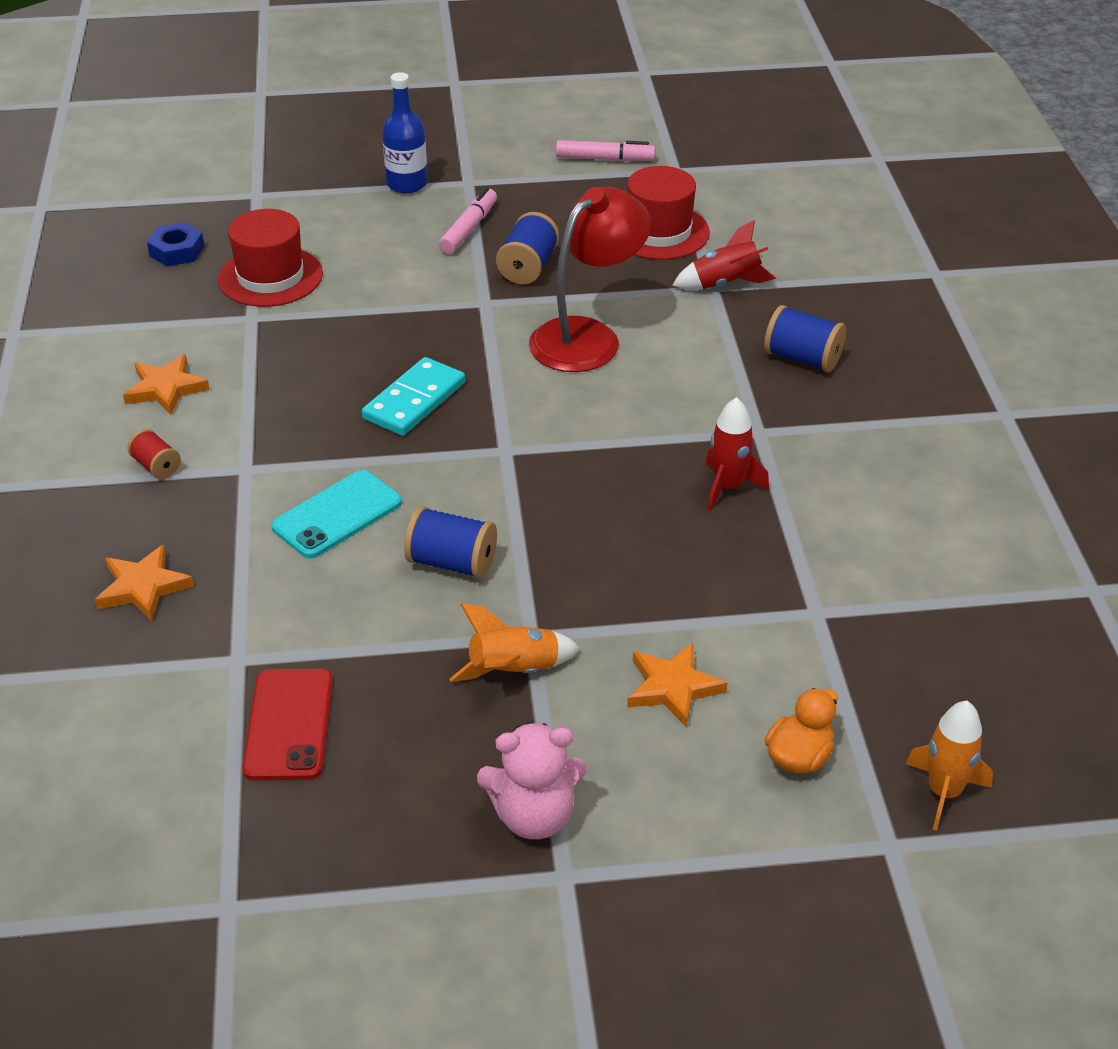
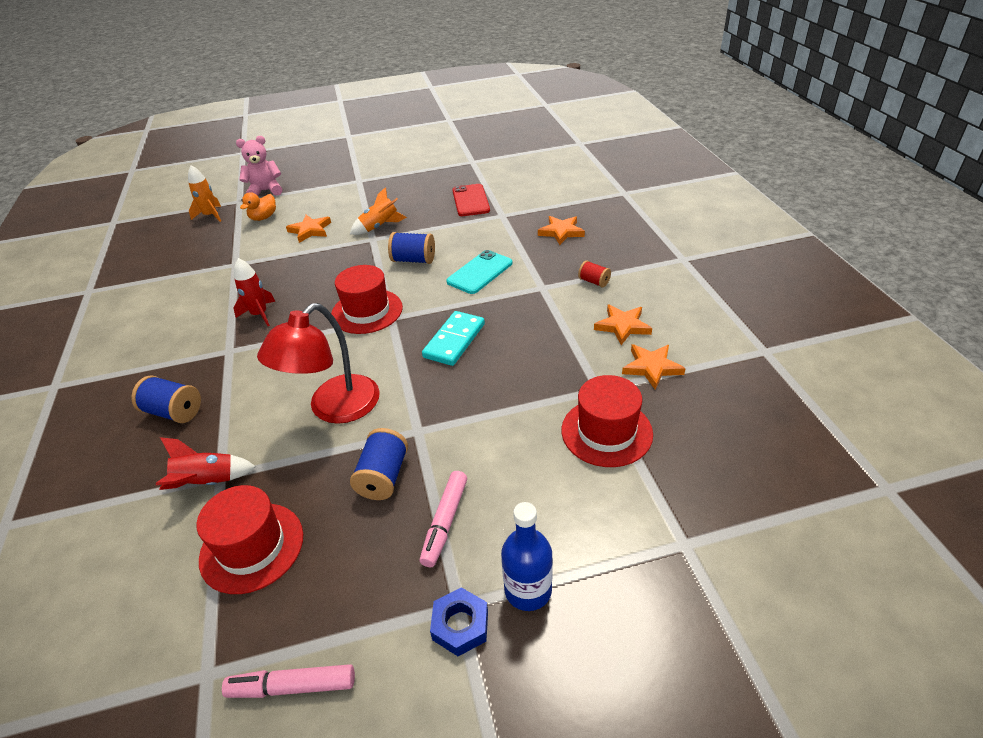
camera: 175 degrees right, 0 degrees up
(169, 332) = (652, 367): none -> orange star
(177, 251) = (707, 449): blue nut -> blue nut (460, 625)
(534, 816) = (370, 191): pink teddy bear -> pink teddy bear (265, 191)
(544, 467) = (367, 311): none -> red hat

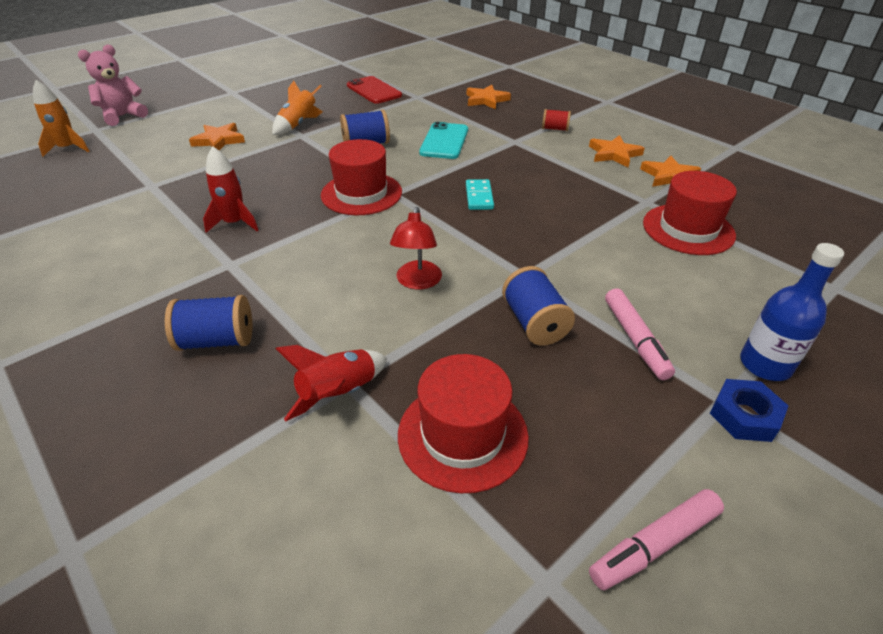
camera: 30 degrees left, 0 degrees up
(263, 217) = (145, 139): orange duck -> none
(334, 409) = (417, 282): red lamp -> red lamp, size x0.57
(454, 340) = (479, 197): turquoise domino -> turquoise domino, size x0.66

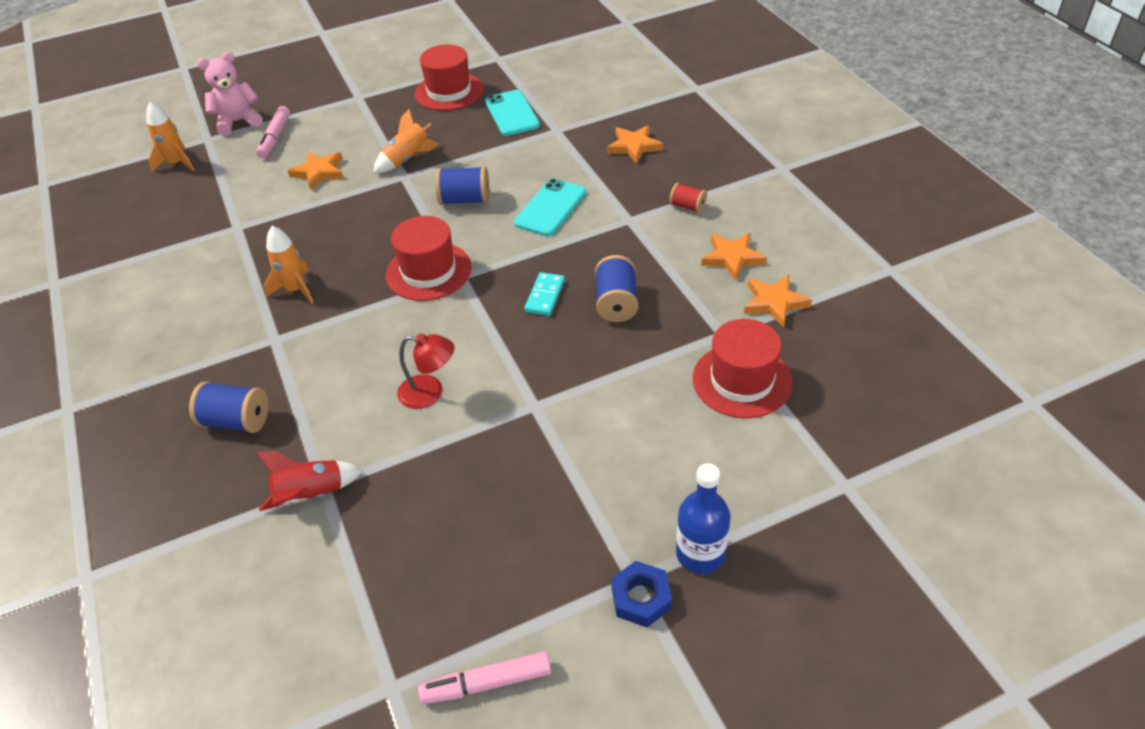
camera: 20 degrees right, 5 degrees up
(235, 223) = (295, 289): red rocket -> orange rocket
(374, 90) = (512, 113): red phone -> turquoise phone
(417, 282) = (430, 393): red lamp -> red lamp turned 105 degrees counterclockwise
(462, 435) = (391, 556): red hat -> red hat (449, 91)
(534, 323) = (512, 461): blue spool -> blue spool (616, 303)
(635, 339) = (595, 499): pink marker -> pink marker (275, 137)

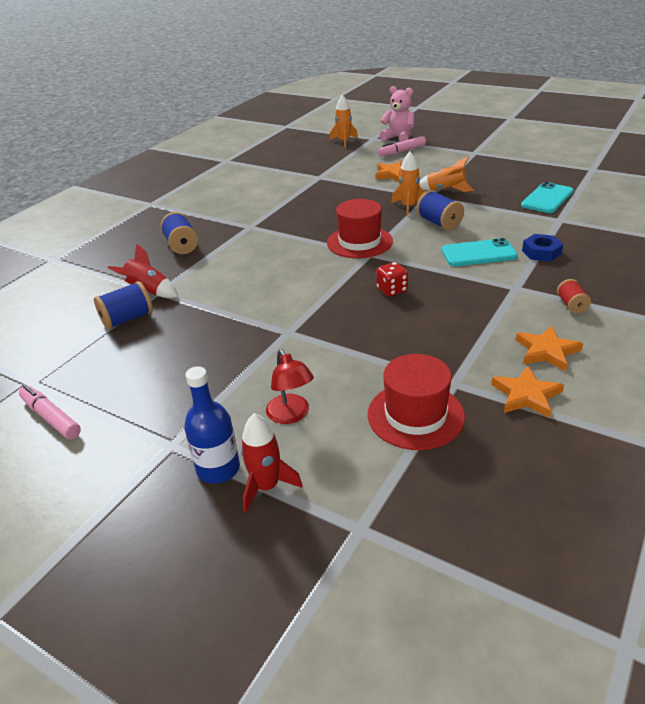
camera: 55 degrees right, 10 degrees down
(295, 289) = (293, 213): orange rocket -> orange rocket (408, 207)
(430, 393) = (260, 290): red lamp -> red lamp (291, 415)
(449, 91) = (529, 171): red hat -> none
(545, 296) = (392, 290): turquoise domino -> red dice
(616, 303) = (423, 320): blue spool -> blue spool (127, 319)
(634, 146) = (598, 254): orange star -> none
(641, 598) = (157, 456): blue nut -> blue nut (541, 252)
(752, 526) = (266, 486): none -> red rocket

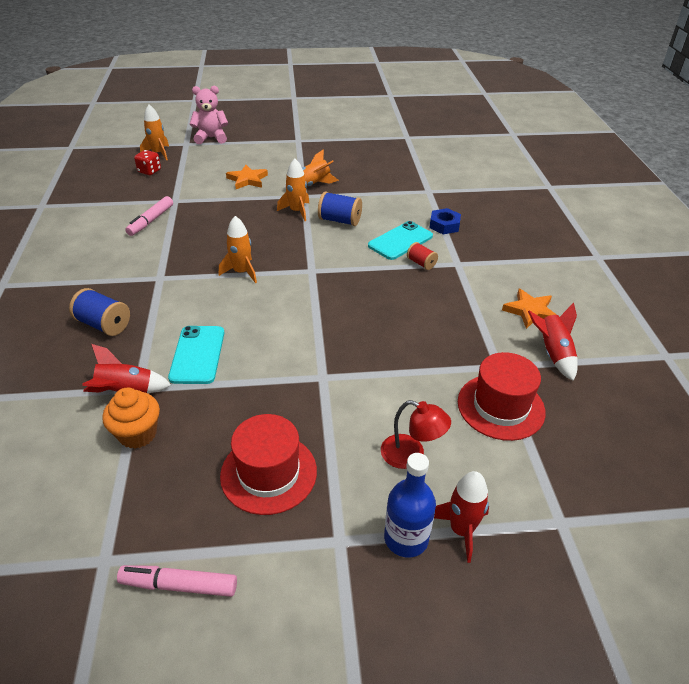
camera: 40 degrees left, 5 degrees up
(127, 319) = (138, 434): blue spool -> orange cupcake
(312, 239) = (242, 272): none -> orange rocket
(359, 242) = (290, 261): red hat -> red hat (268, 473)
(392, 290) = (368, 300): red dice -> red dice (149, 171)
(402, 151) = (230, 152): pink marker -> pink marker (151, 221)
(526, 395) = (553, 354): orange star -> red rocket
(547, 198) = (401, 173): turquoise phone -> turquoise phone (198, 355)
(571, 305) = (508, 265): red spool -> red spool (421, 263)

